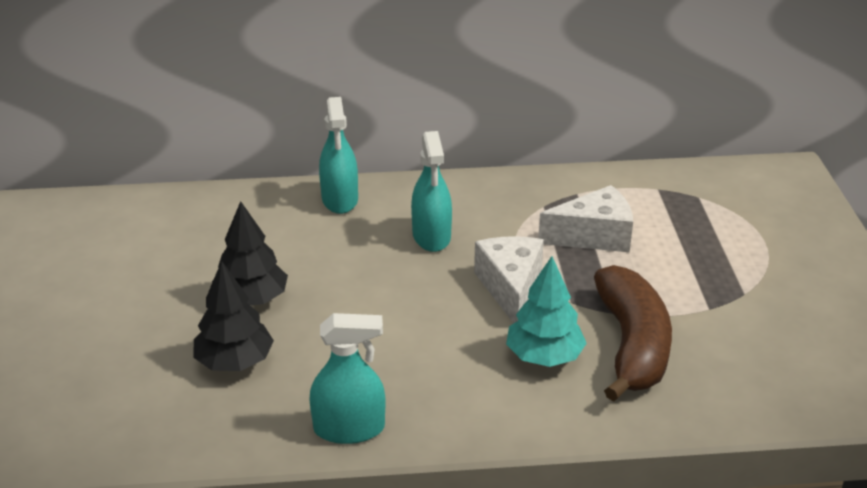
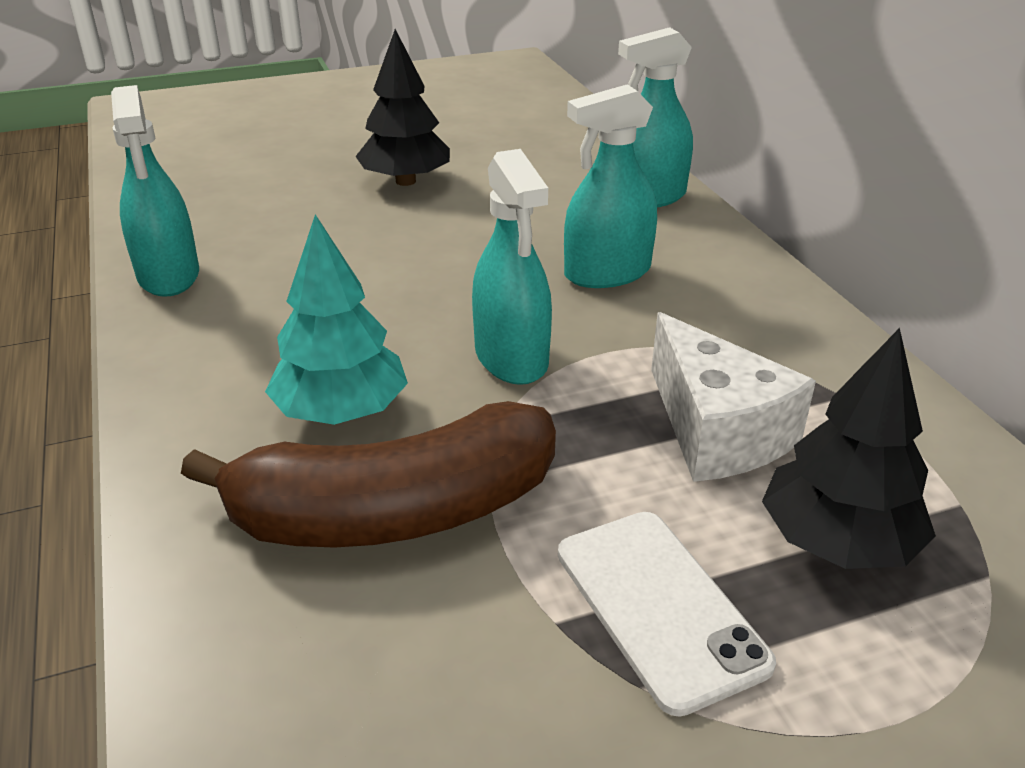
camera: 75 degrees right, 0 degrees up
(235, 362) = (287, 191): black tree -> black tree (837, 542)
(510, 288) = (511, 358): white cheese -> turquoise spray bottle
(704, 279) = (659, 607): none -> white phone

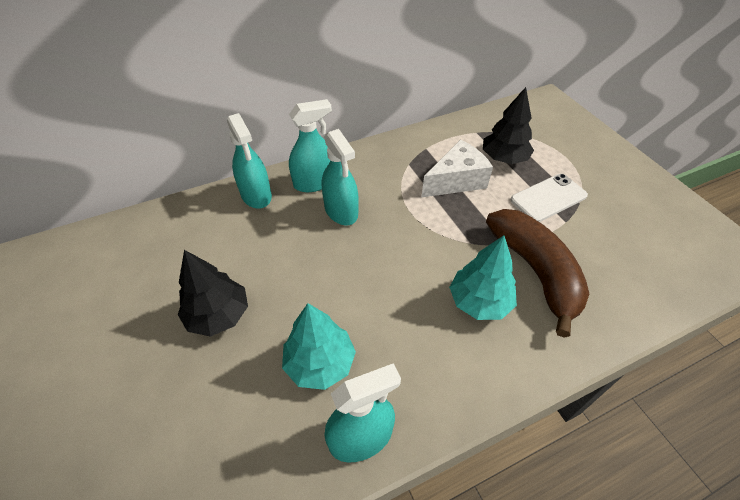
camera: 95 degrees left, 15 degrees up
(295, 249) = (320, 363): none -> turquoise tree
(511, 358) = (422, 242): turquoise spray bottle -> turquoise spray bottle (314, 182)

